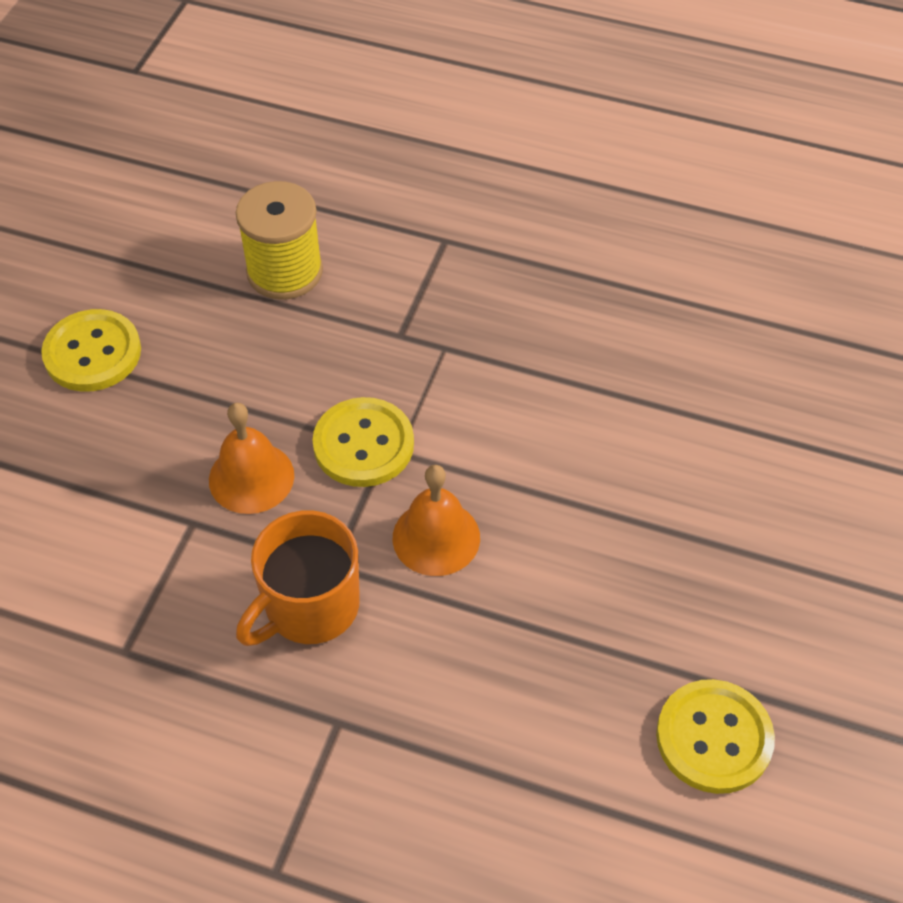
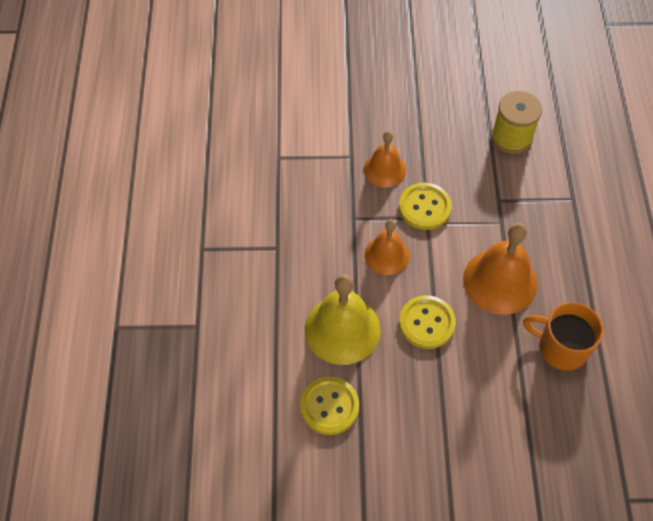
camera: 70 degrees right, 5 degrees up
(92, 353) = (422, 82): yellow button -> yellow button (426, 323)
(310, 607) = (328, 217): orange mug -> orange mug (561, 348)
(556, 391) = (500, 281): none -> orange bell
(563, 663) = (342, 329): none -> yellow bell

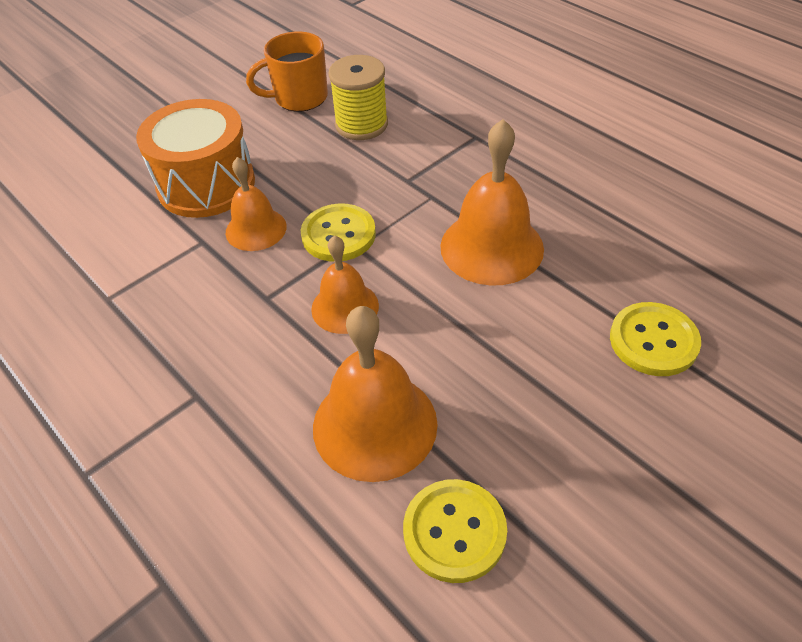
camera: 40 degrees left, 10 degrees down
(342, 329) = (375, 425): yellow bell -> orange bell
(384, 117) = (206, 184): none -> orange drum
(426, 323) = (464, 342): yellow button -> yellow button (653, 341)
(561, 348) = (619, 262): orange mug -> orange mug (299, 98)

